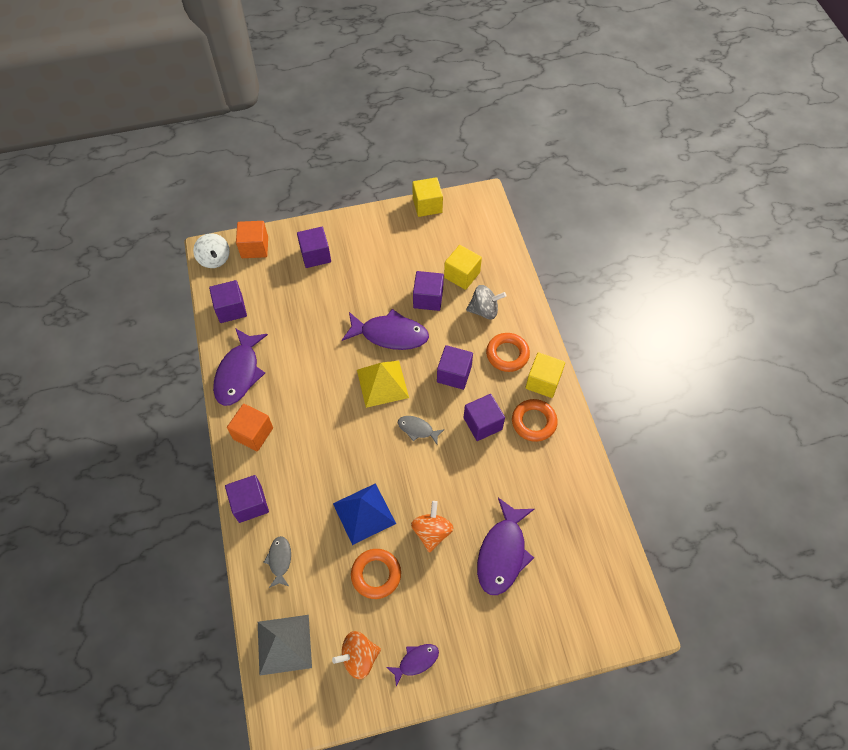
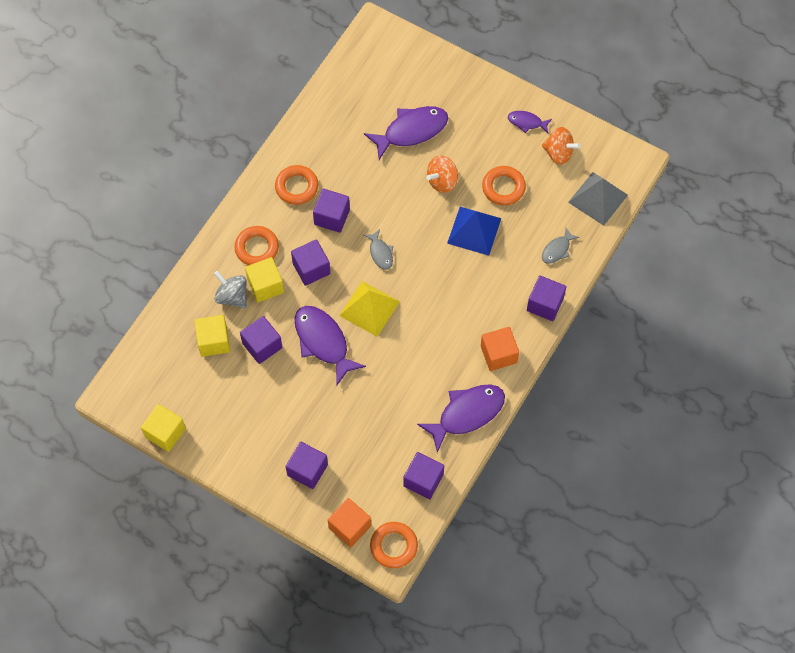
camera: 135 degrees left, 5 degrees up
(214, 259) = (394, 546): white spinning top -> orange ring
(543, 382) = (256, 207): yellow cube -> yellow cube (265, 286)

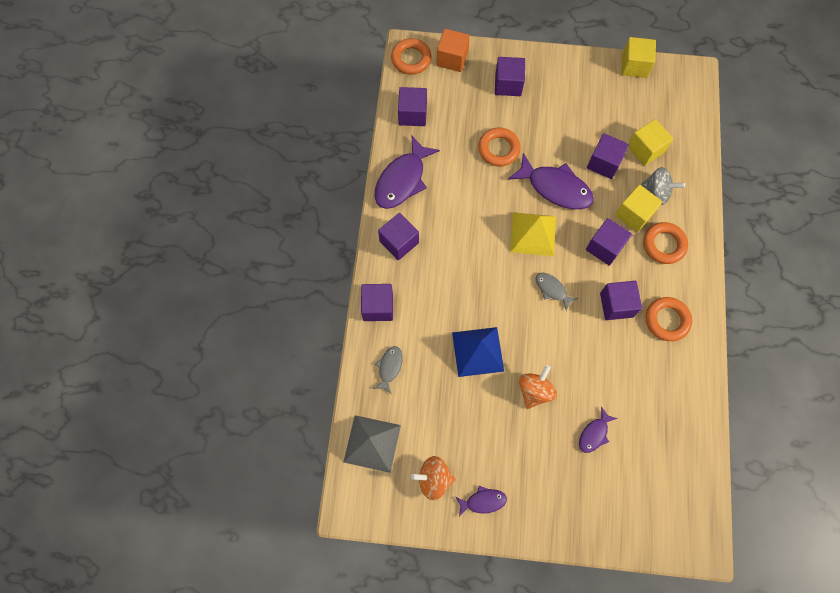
camera: 155 degrees right, 5 degrees up
(411, 131) = (594, 434): purple fish -> purple fish, size x0.52
(498, 354) = (399, 242): orange cube -> purple cube
(503, 188) = (471, 411): orange ring -> orange ring (498, 149)

